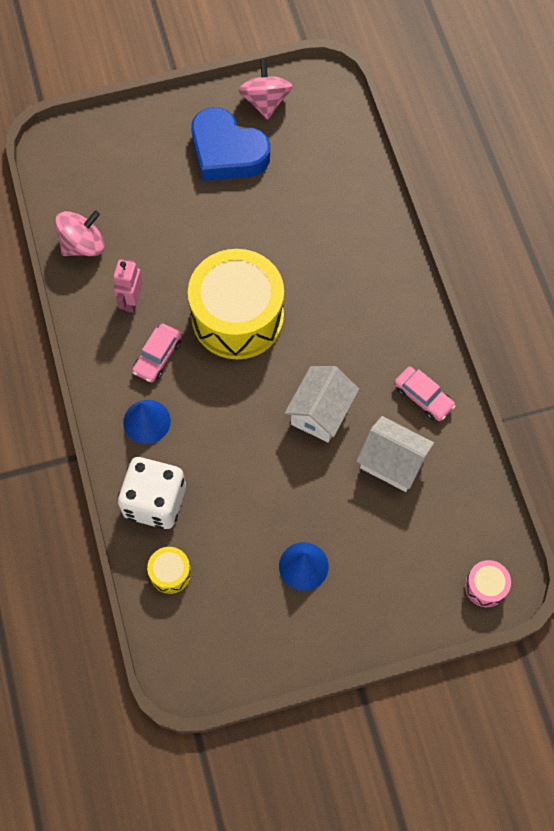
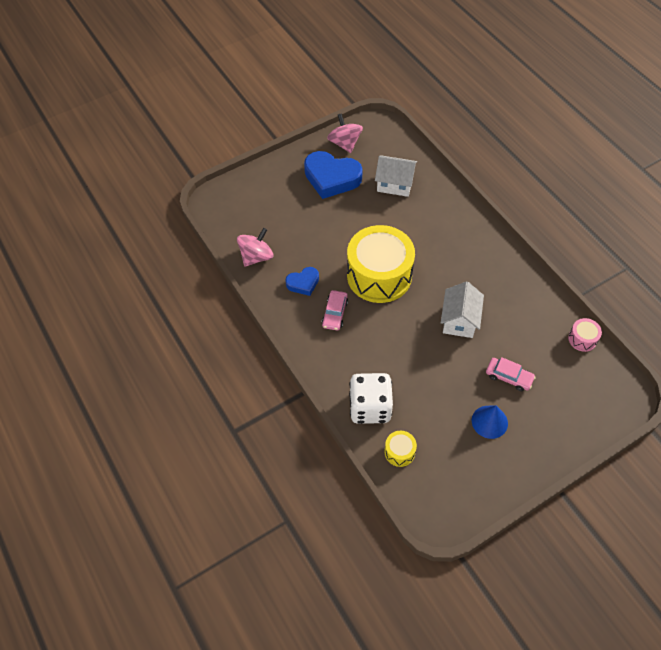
camera: 15 degrees left, 10 degrees down
(132, 301) = (303, 283): pink robot -> blue heart
(147, 421) = (343, 357): blue cone -> none
(392, 462) = (520, 339): white house -> white house (395, 184)
(423, 397) = (522, 293): pink car -> pink car (509, 377)
(485, 586) = (616, 401): pink drum -> pink drum (582, 339)

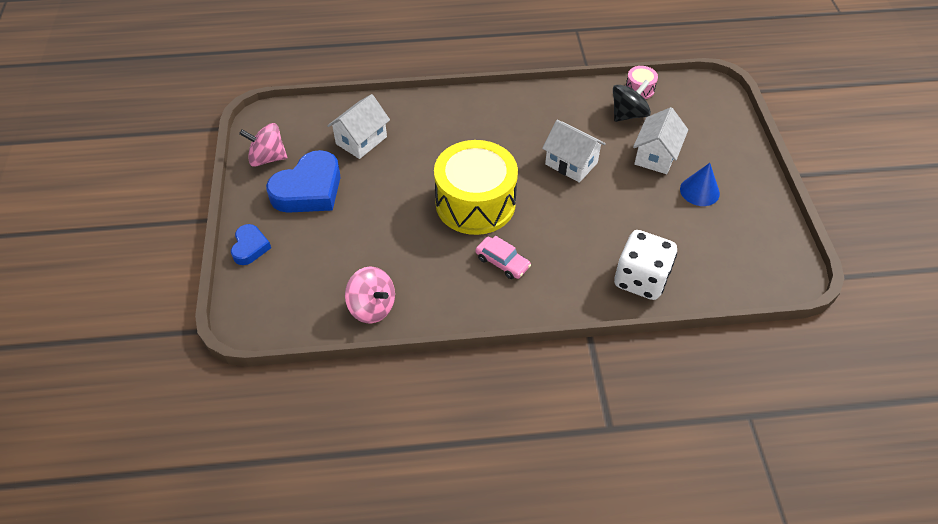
camera: 65 degrees left, 5 degrees down
(256, 257) = (372, 307): pink spinning top -> pink spinning top turned 150 degrees clockwise
(303, 283) = (442, 275): blue heart -> blue heart (250, 247)
(399, 452) = (705, 276): yellow drum -> none
(509, 377) = (656, 156): pink car -> white house
(544, 341) = (628, 114): none -> black spinning top

